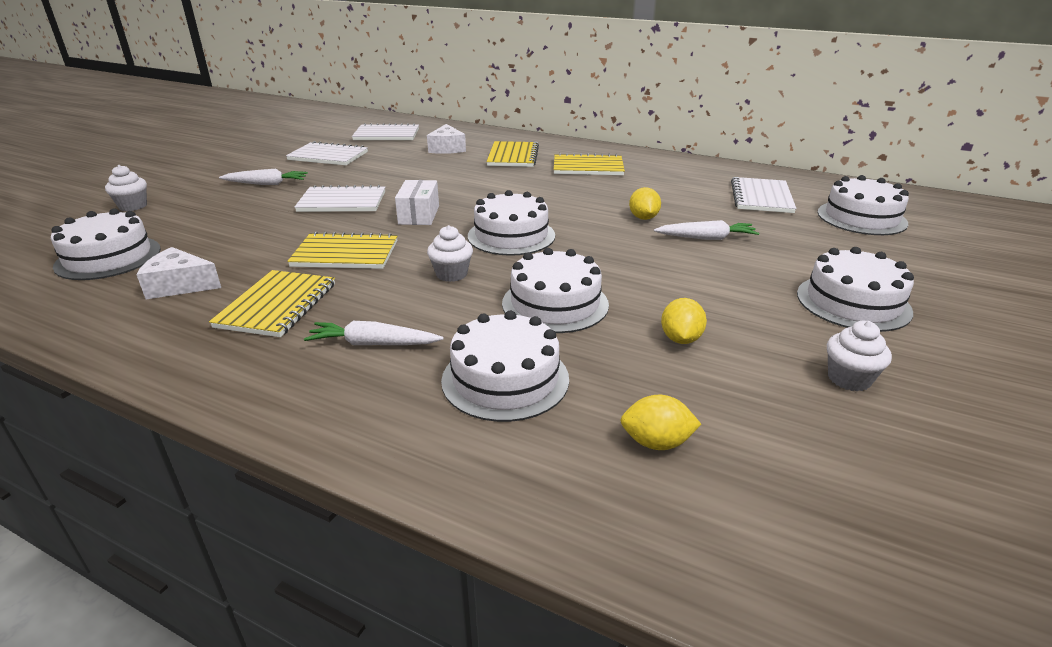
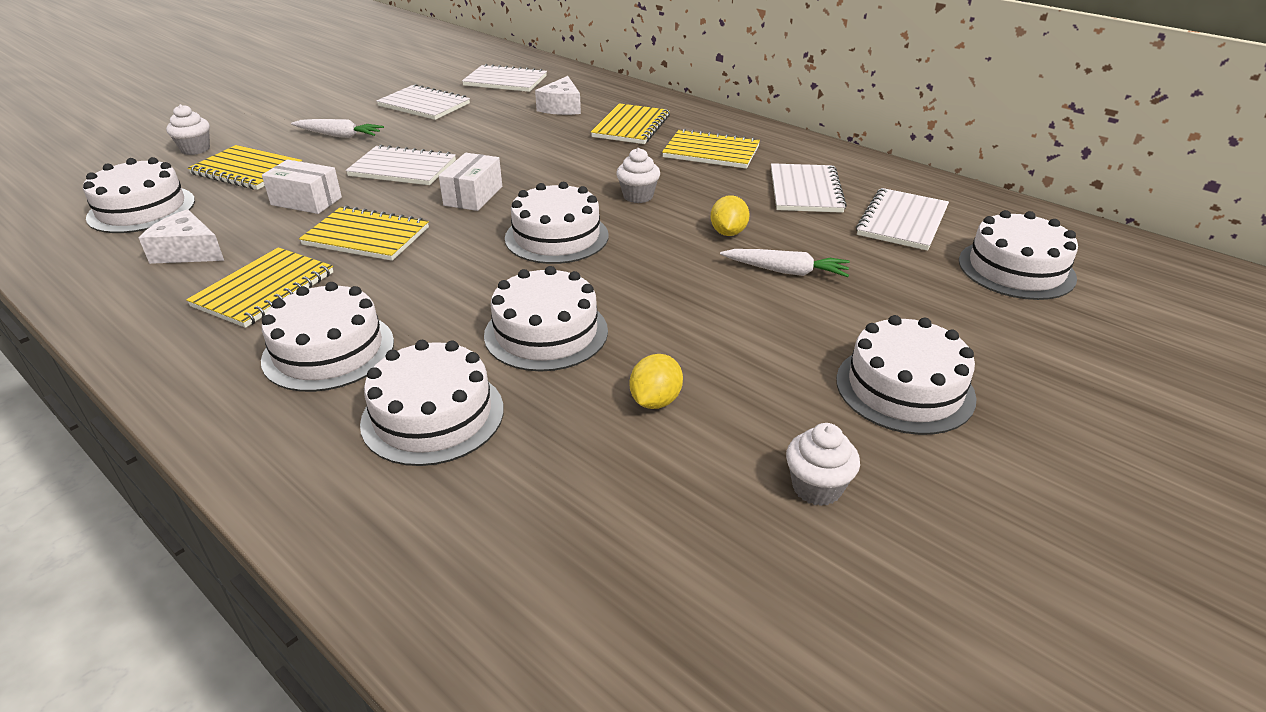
camera: 15 degrees right, 5 degrees up
(196, 217) = (247, 170): none -> yellow notebook
(270, 234) = (306, 201): none -> white box
(373, 344) = (328, 350): white carrot -> white cake
(451, 274) = (459, 278): white cupcake -> white cupcake (638, 196)
(656, 442) = (538, 520): yellow lemon -> none
(677, 185) = (805, 191): none -> white notebook

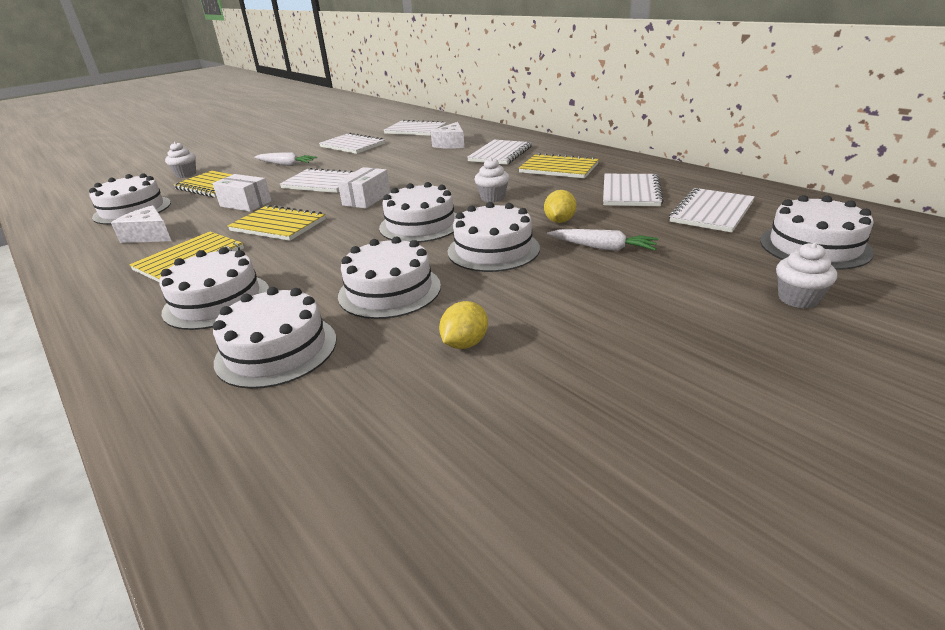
camera: 10 degrees right, 5 degrees down
(631, 126) = (500, 154): yellow notebook -> white notebook
(817, 487) = (596, 422): white cupcake -> white cupcake (798, 299)
(904, 388) = (696, 339): white cake -> white cake (493, 250)

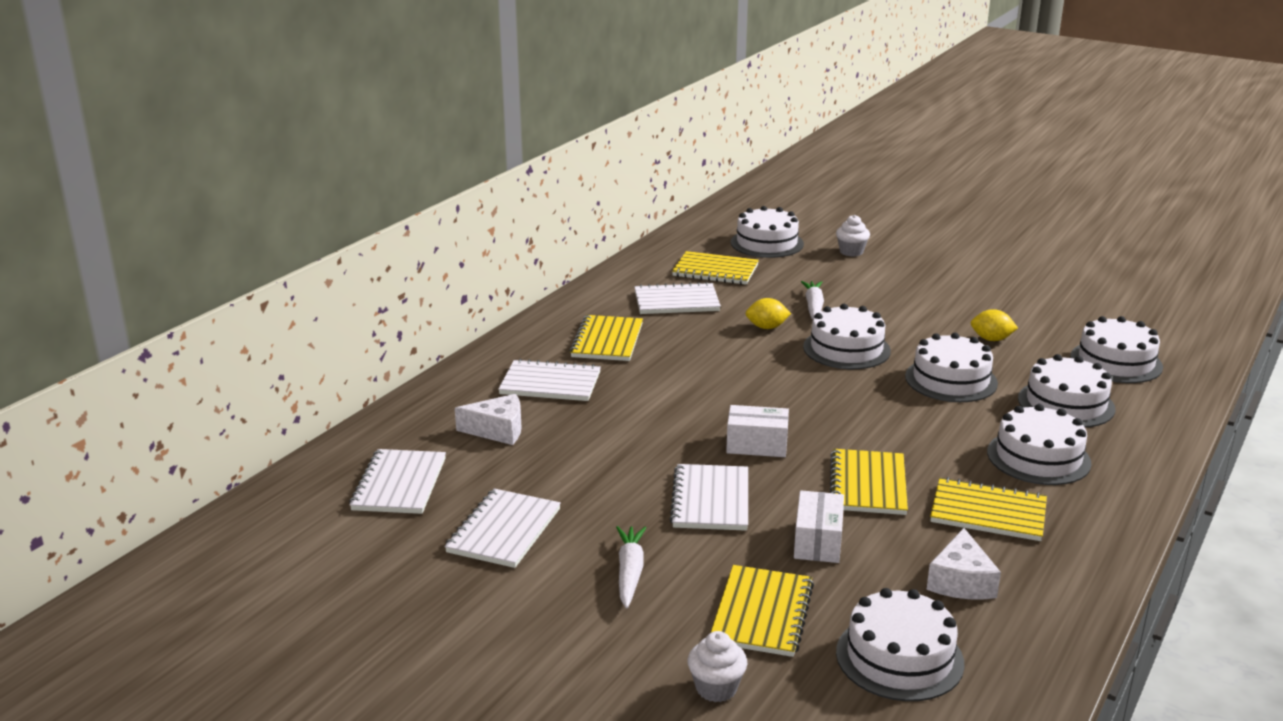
camera: 110 degrees left, 5 degrees down
(420, 225) = (813, 393): white cake -> white cake (1116, 362)
(492, 197) = (719, 366): white cupcake -> none
(711, 212) = (715, 271): white notebook -> yellow notebook

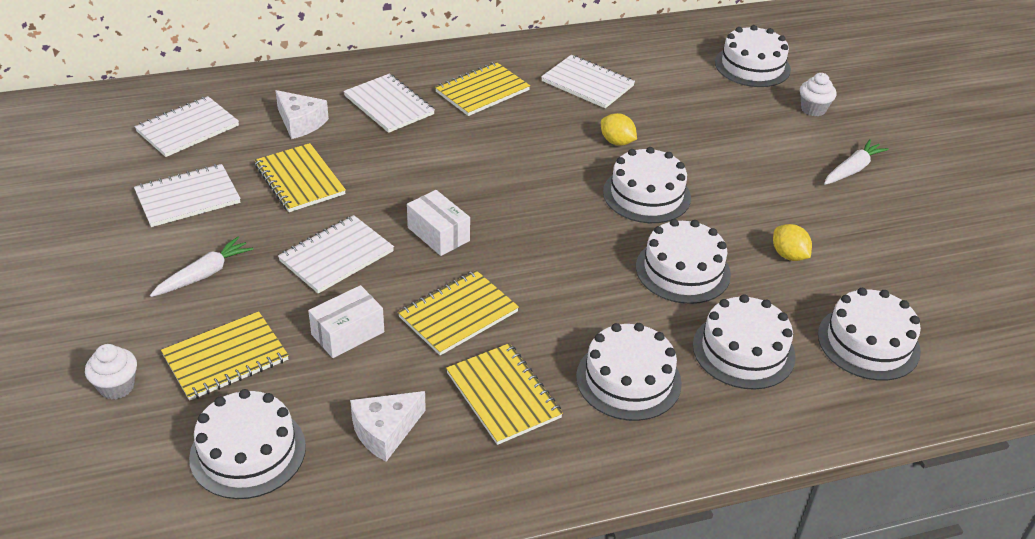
camera: 40 degrees right, 15 degrees up
(715, 271) = (664, 71): yellow notebook -> yellow notebook (299, 180)
(813, 307) = (687, 144): white carrot -> white carrot (852, 169)

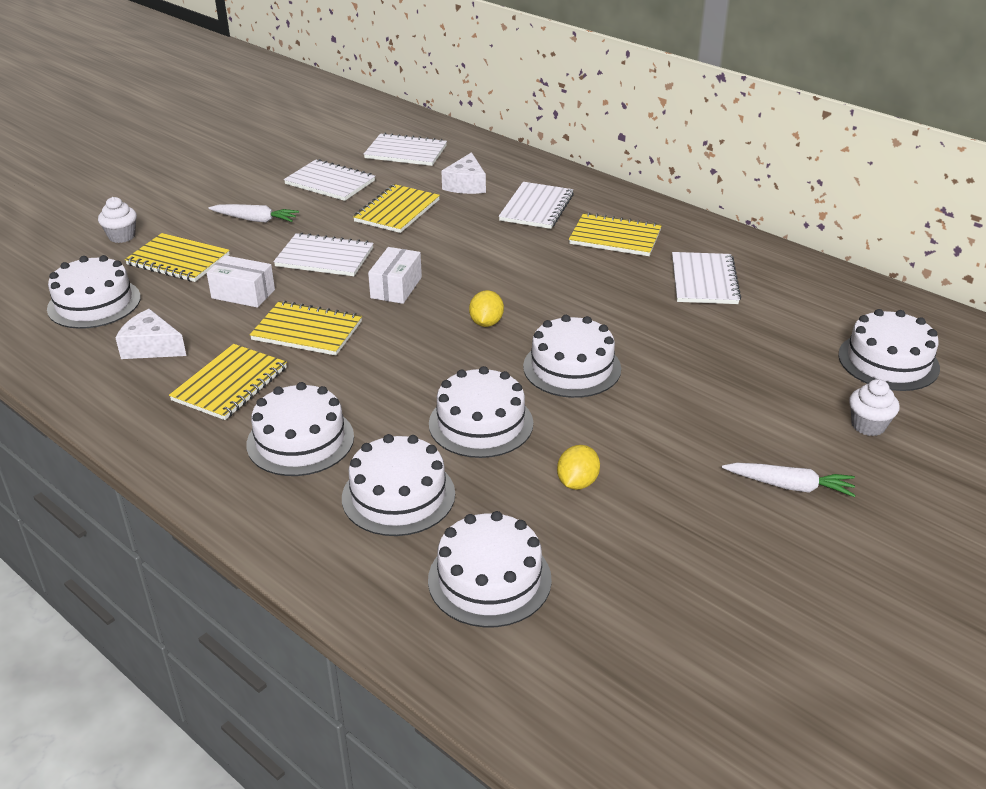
camera: 60 degrees right, 5 degrees down
(617, 142) = (633, 325): yellow lemon -> yellow lemon (486, 323)

